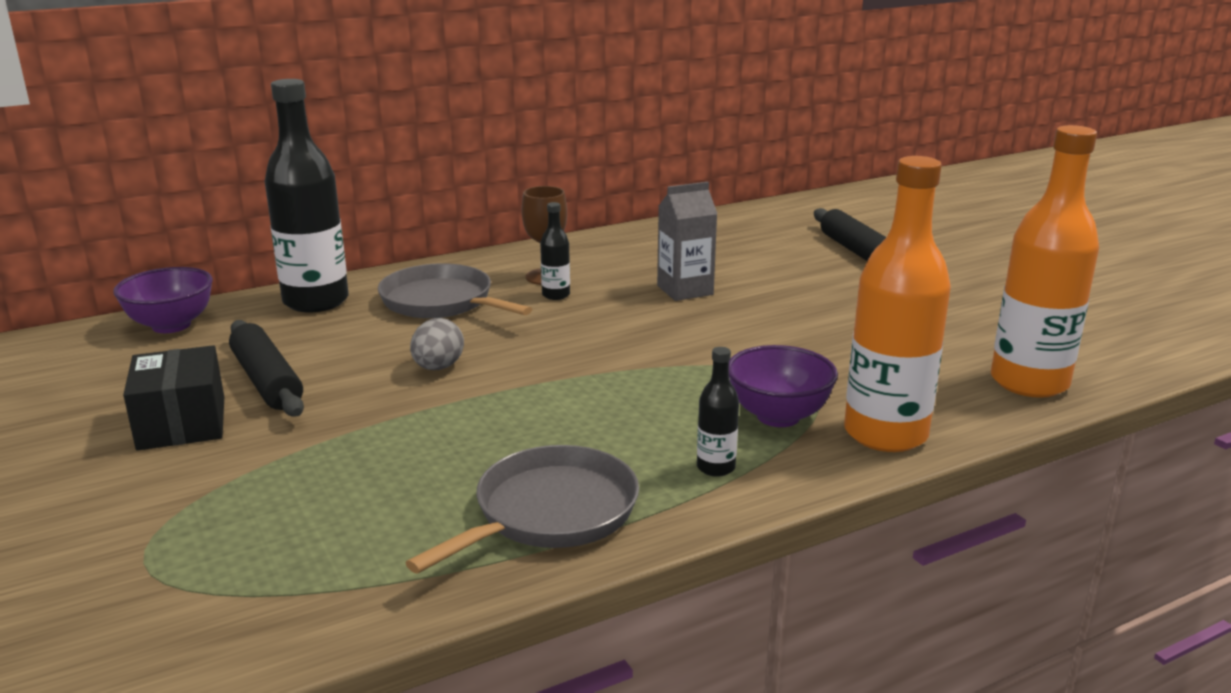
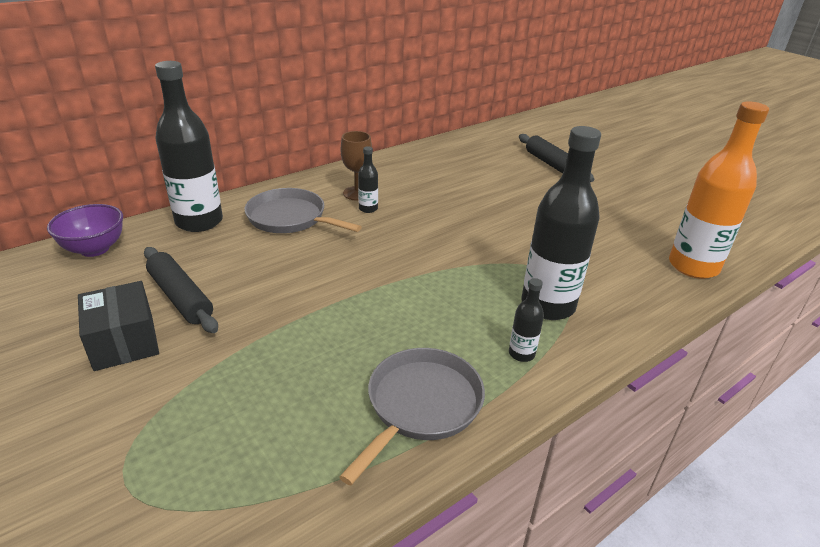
camera: 10 degrees left, 10 degrees up
(438, 367) = (304, 277): grey egg -> none
(685, 290) = (453, 201): grey carton -> none
(778, 416) = (548, 305): purple bowl -> black bottle
(885, 434) = (621, 316): orange bottle -> none

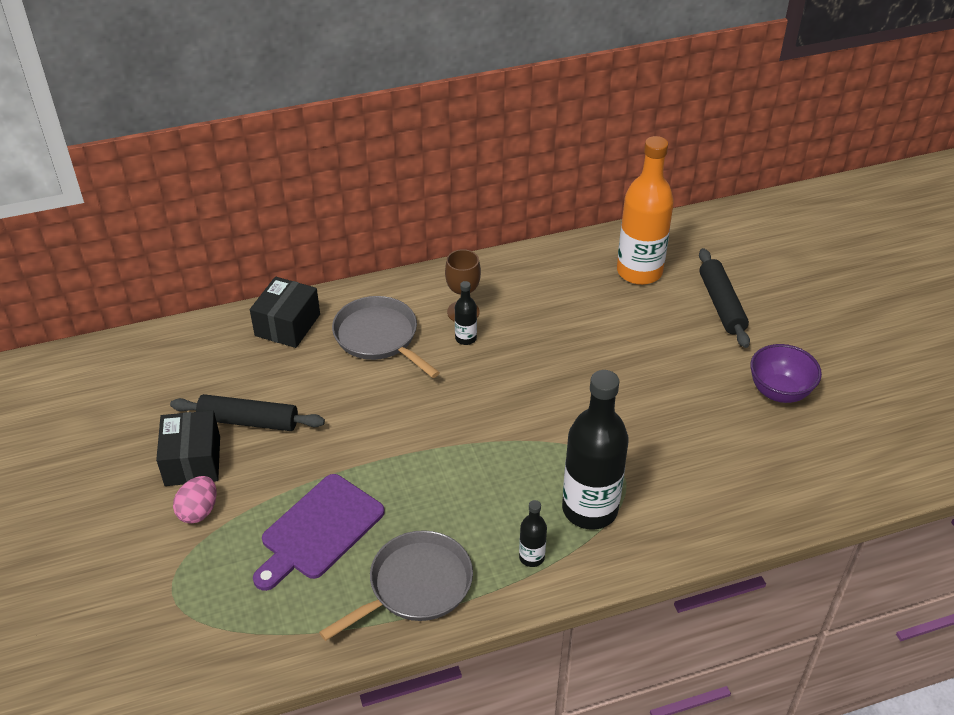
camera: 20 degrees right, 10 degrees up
(95, 249) = (185, 344): purple bowl -> purple bowl (779, 392)
(142, 387) = (199, 511): none -> pink egg
(180, 297) = (249, 421): black rolling pin -> black rolling pin turned 60 degrees counterclockwise
(199, 222) = (287, 325): black bottle -> black box
(291, 376) = (319, 530): none -> purple cutting board
(693, 266) = (785, 496): orange bottle -> orange bottle (639, 271)

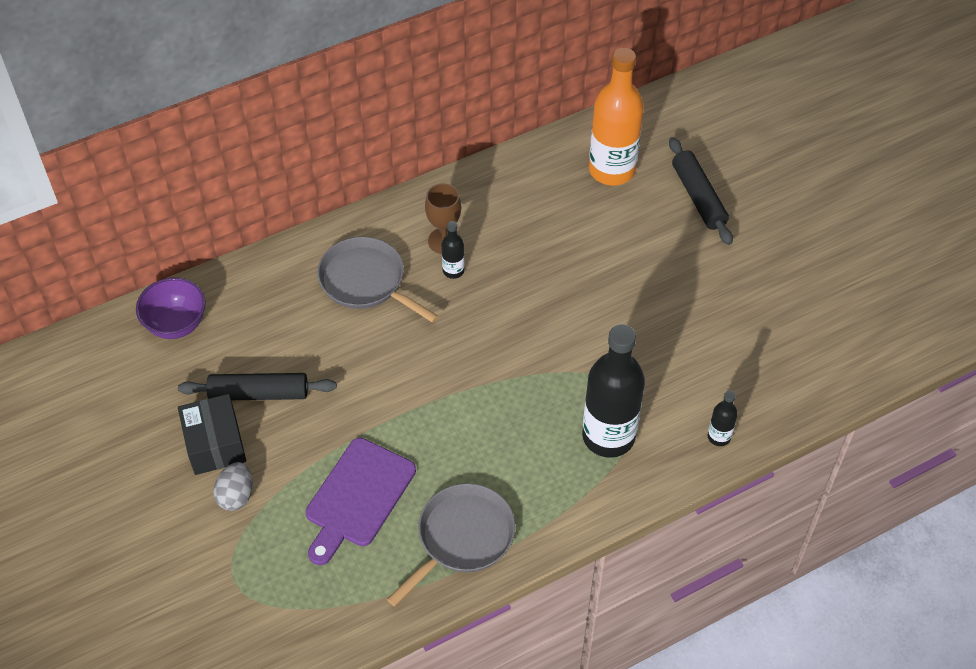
camera: 10 degrees left, 10 degrees up
(199, 511) = (236, 495): pink egg -> grey egg
(287, 325) = (269, 281): black box -> none
(531, 557) = (563, 493): black bottle -> black bottle (719, 437)
(779, 392) = (767, 286): purple bowl -> purple bowl (176, 324)

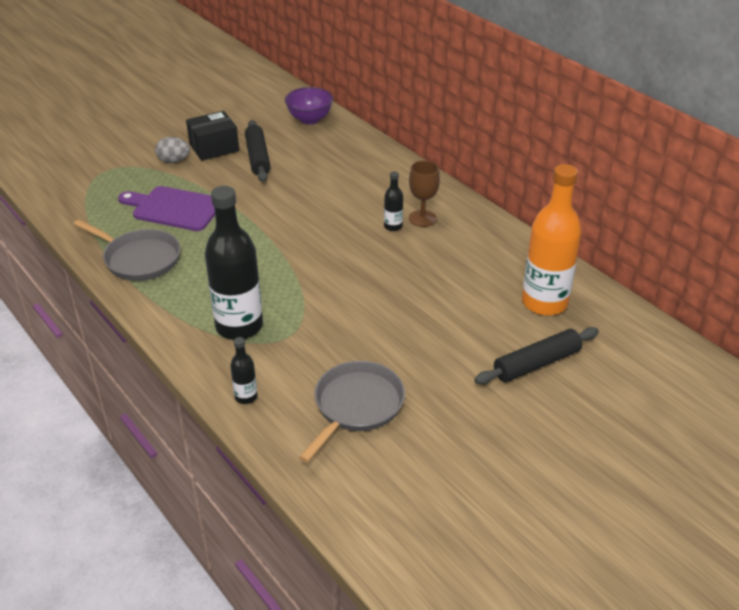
camera: 80 degrees right, 15 degrees down
(366, 281) = (369, 187): grey pan -> grey pan (356, 406)

